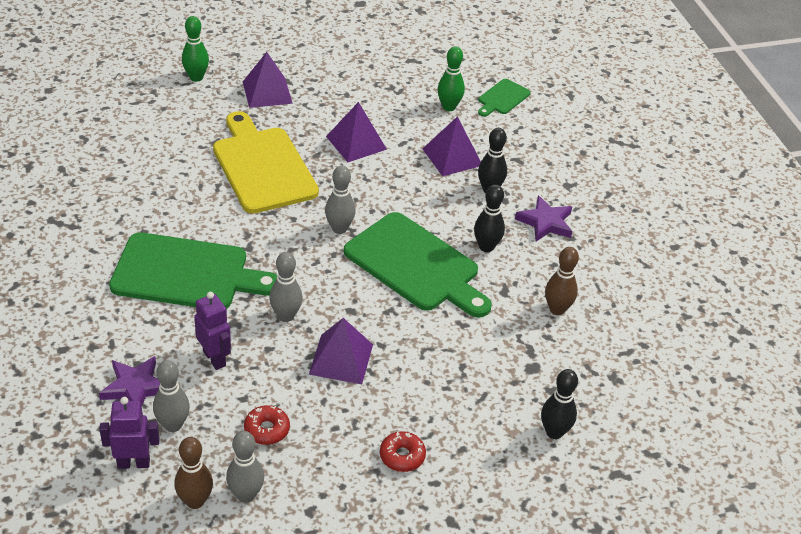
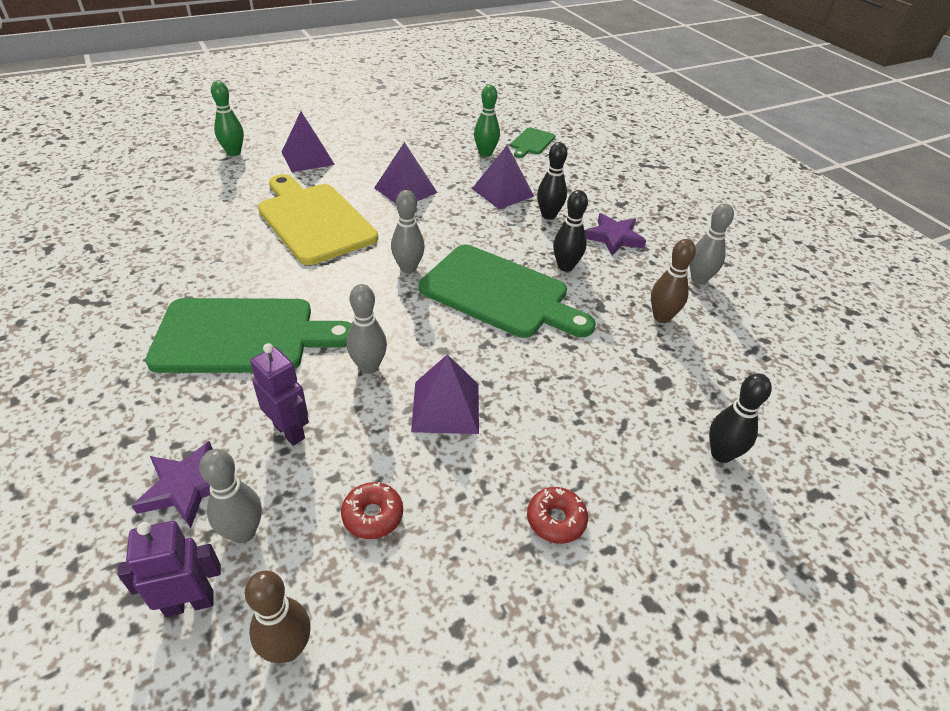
camera: 10 degrees left, 0 degrees up
(246, 495) = (361, 621): grey bowling pin -> grey bowling pin (699, 279)

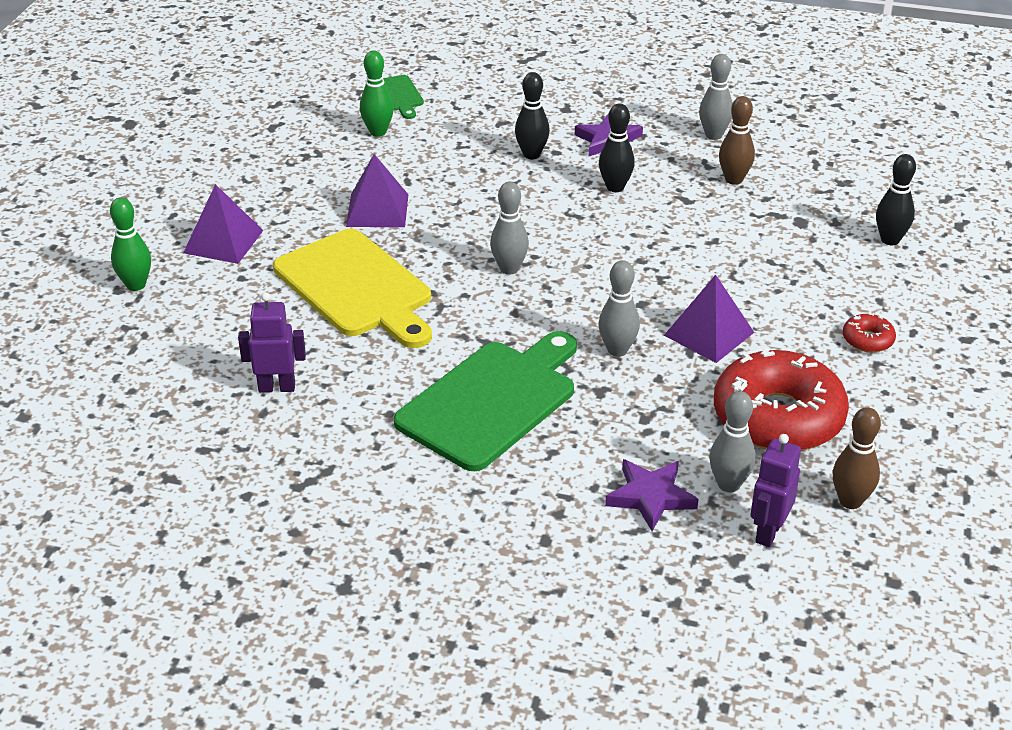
camera: 45 degrees left, 5 degrees down
(289, 431) = (646, 422): purple robot -> purple robot (277, 387)
(314, 220) = (356, 287): yellow cutting board -> yellow cutting board turned 135 degrees counterclockwise
(373, 515) = (778, 417): red donut -> red donut, size x2.40
(499, 293) = (606, 239): green cutting board -> none
(503, 192) = (460, 158): purple pyramid -> none

